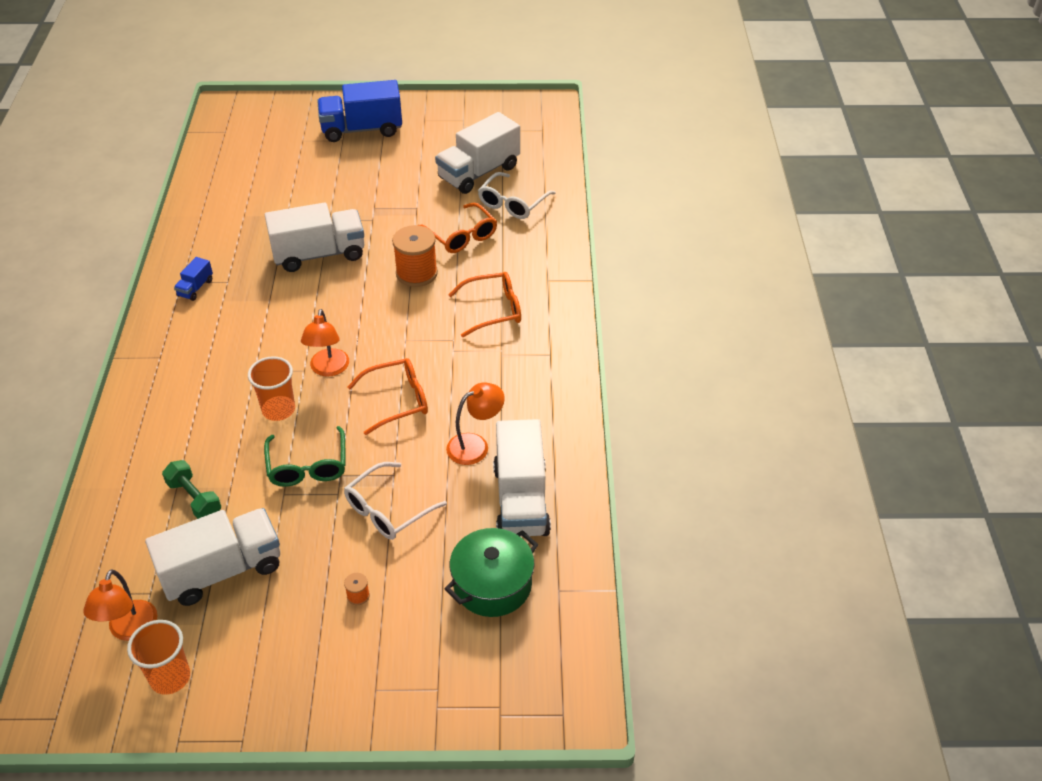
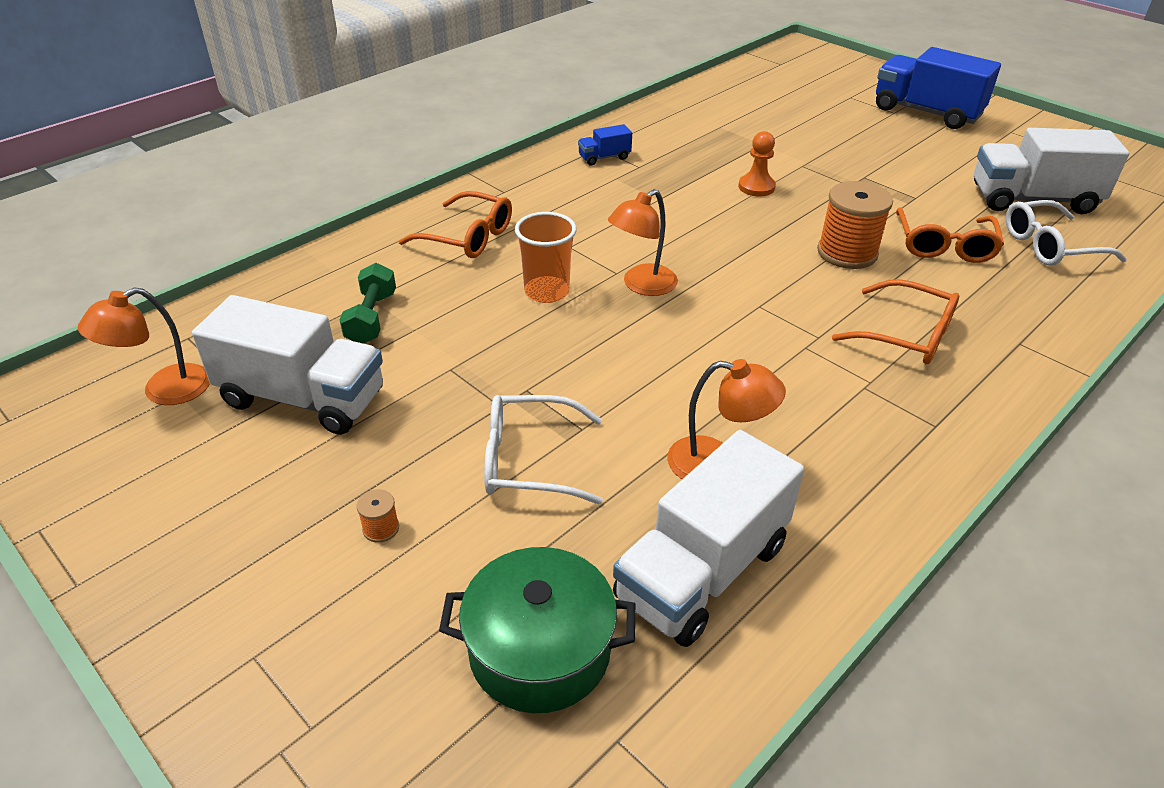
camera: 45 degrees right, 5 degrees down
(170, 677) = (124, 461): orange cup -> none
(307, 466) = (506, 359): green glasses -> none
(319, 254) = (756, 187): white truck -> orange pawn
(397, 401) = (678, 357): orange glasses -> orange glasses (467, 237)

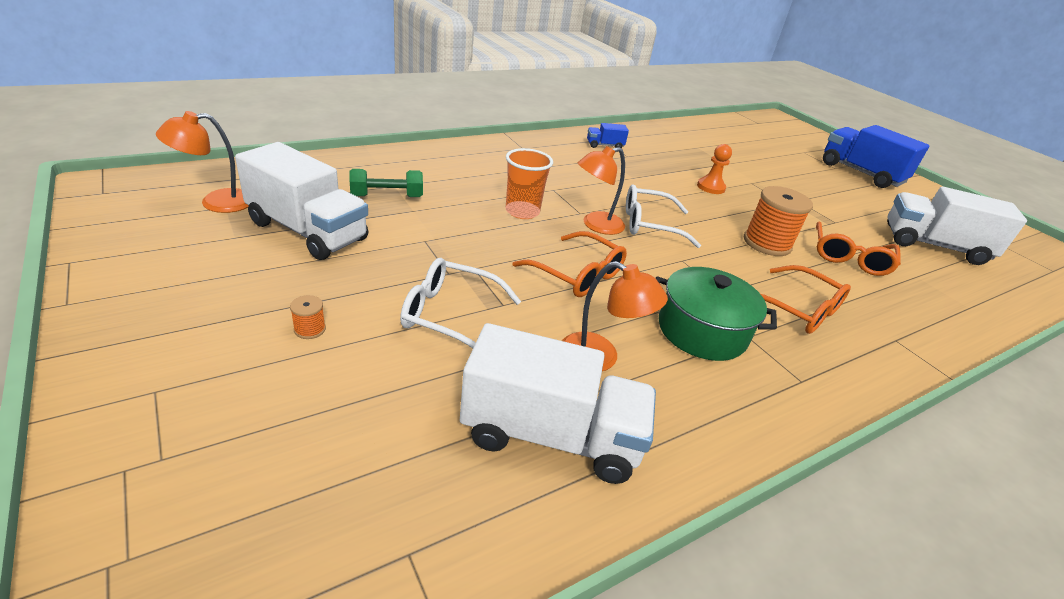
camera: 10 degrees right, 5 degrees down
(372, 318) = (387, 196): green dumbbell -> green dumbbell turned 60 degrees clockwise
(467, 237) = (482, 167): orange glasses -> orange glasses (577, 274)
(539, 650) = (381, 456): green pot -> green pot (701, 331)
(702, 571) = (551, 435): white truck -> white truck turned 135 degrees counterclockwise
(1050, 246) = (941, 279): white glasses -> white glasses (650, 224)

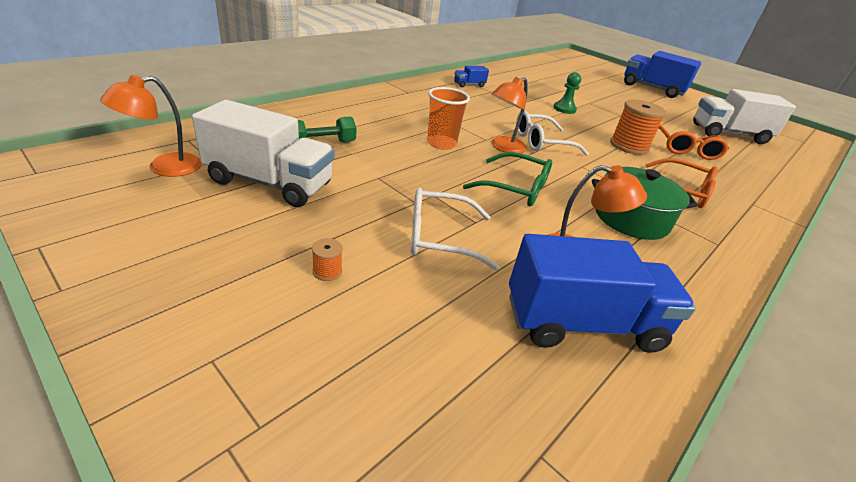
camera: 15 degrees left, 0 degrees up
(551, 435) = (582, 323): white truck -> blue truck
(577, 274) = (515, 188): orange glasses -> green glasses
(710, 187) = (564, 109): orange pawn -> green pawn

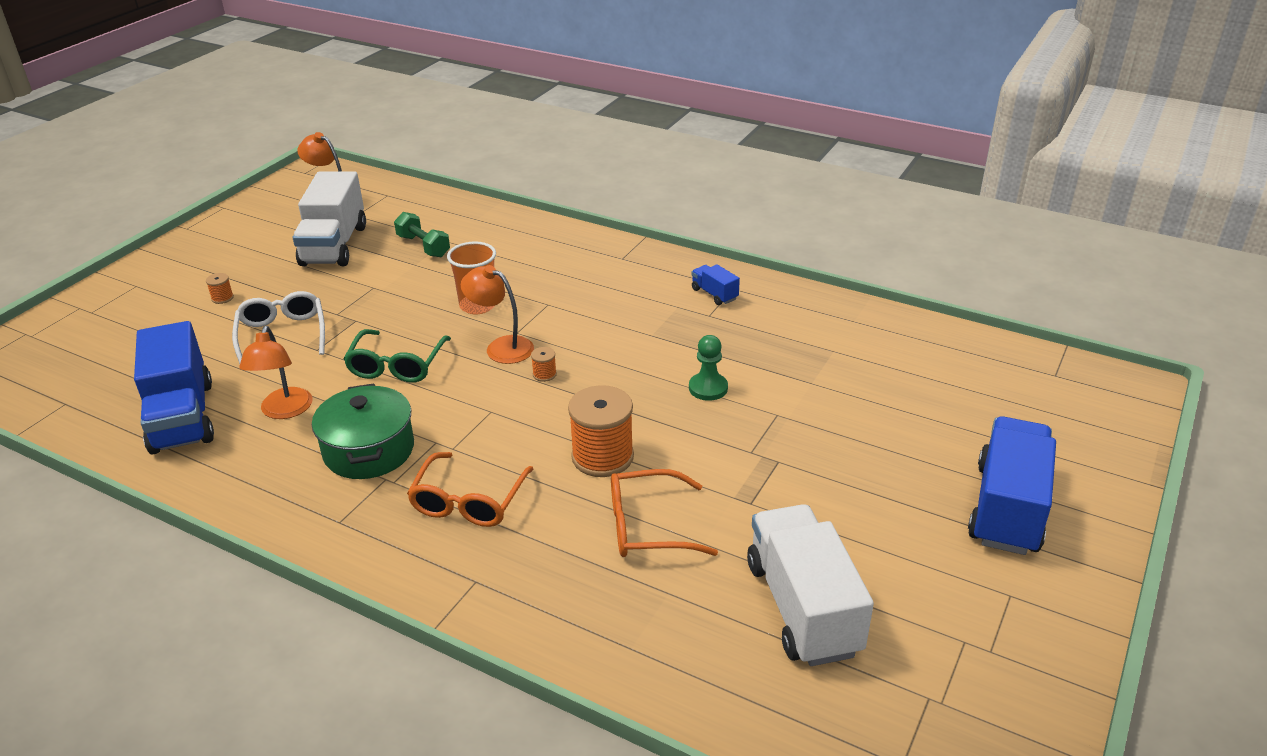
camera: 80 degrees right, 0 degrees up
(541, 142) = (544, 374): white glasses -> orange spool

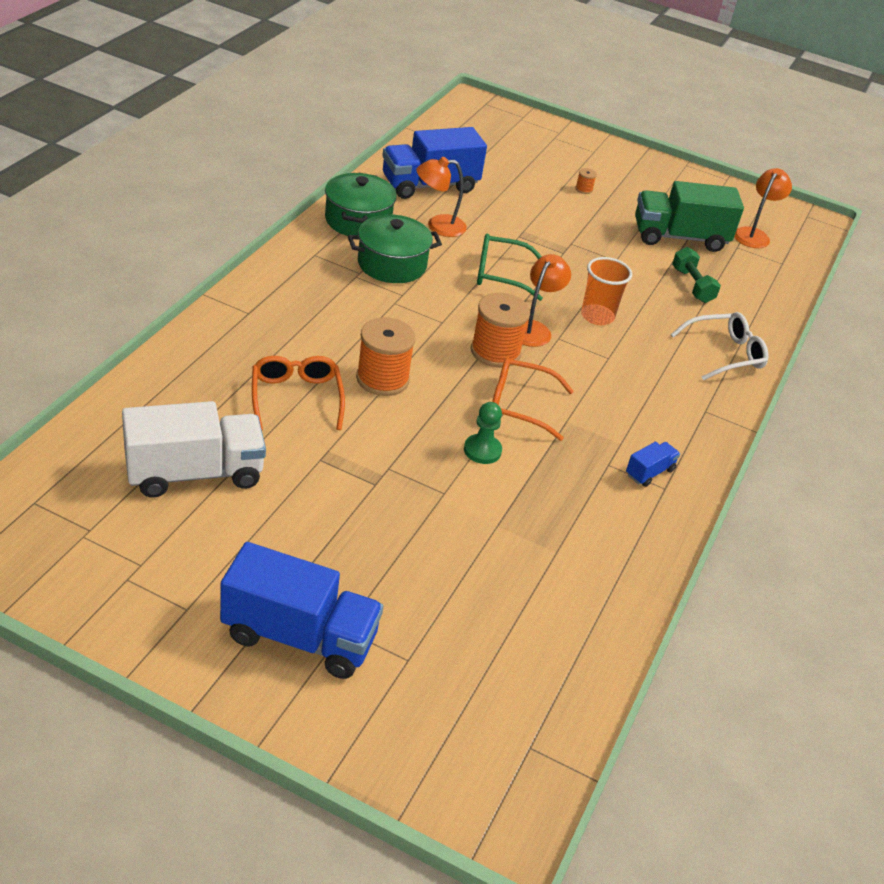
camera: 80 degrees right, 5 degrees up
(259, 482) = (358, 220): none -> green pot
(282, 335) = (536, 219): white glasses -> white glasses (724, 354)
(334, 245) = (679, 237): white truck -> green truck
(423, 246) = (692, 285): green dumbbell -> green dumbbell turned 60 degrees counterclockwise
(469, 501) = (332, 310): orange glasses -> orange glasses (519, 405)
(544, 374) = (495, 352): orange spool -> orange spool, size x2.35

